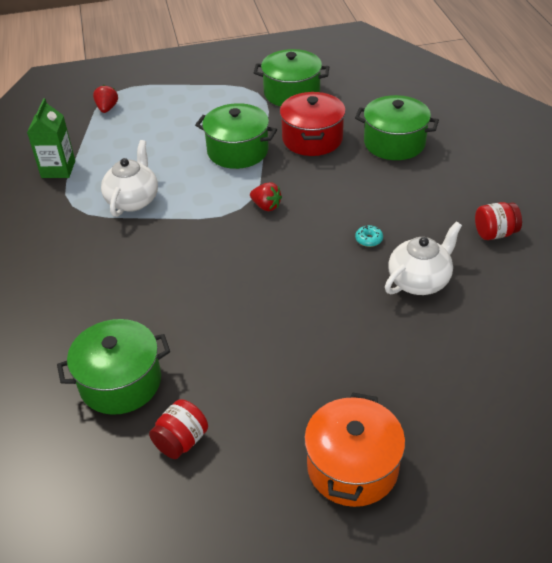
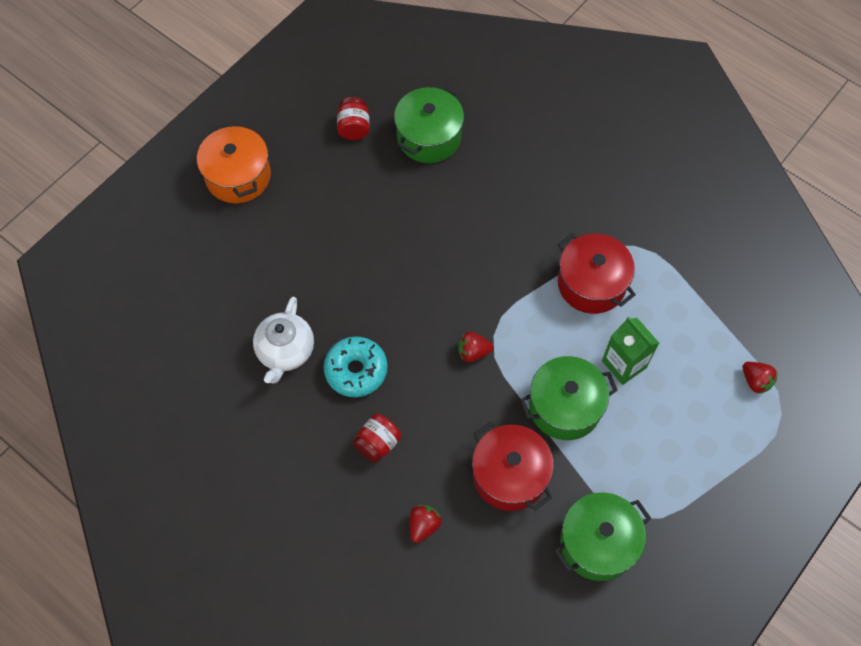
camera: 140 degrees right, 20 degrees up
(58, 169) = (696, 274): green carton -> green carton (624, 364)
(133, 200) = (591, 284): white teapot -> red pot
(369, 239) = (356, 370): turquoise donut -> turquoise donut, size x2.25
(394, 143) = (423, 525): green pot -> red strawberry
(494, 233) = (252, 450): red jar -> red jar (377, 443)

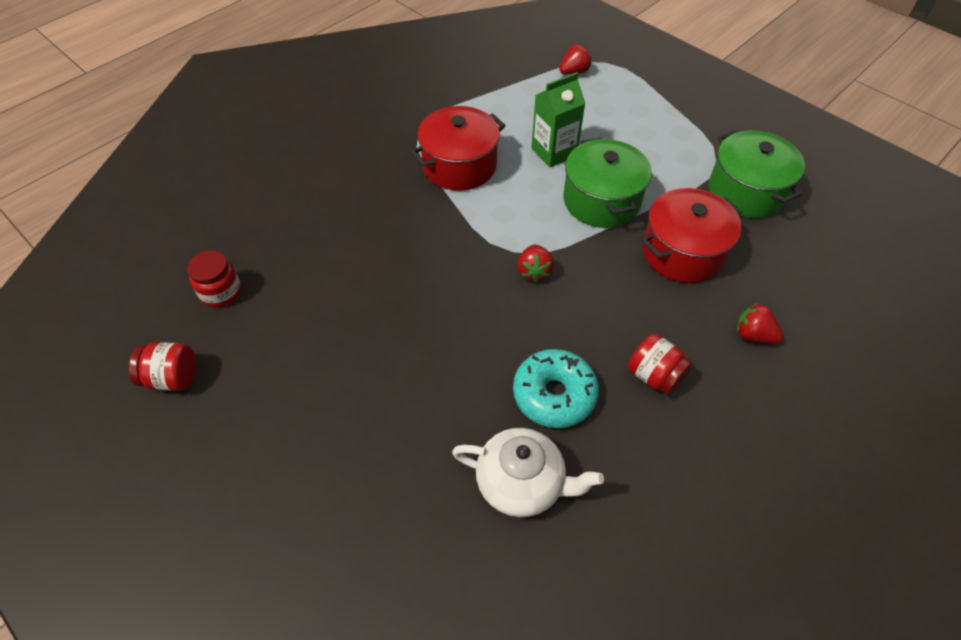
camera: 85 degrees left, 10 degrees down
(238, 176) = (201, 549): orange pot -> none
(429, 137) = (221, 292): green pot -> red jar

